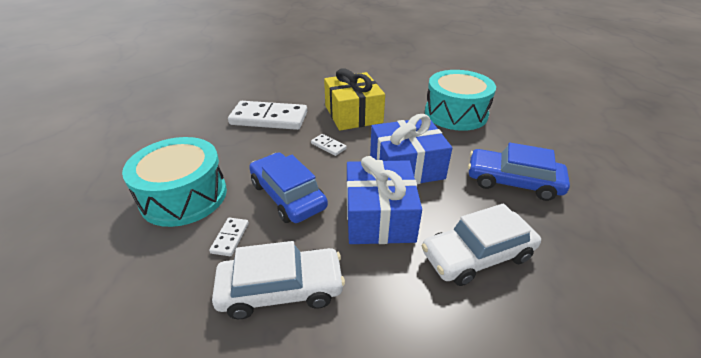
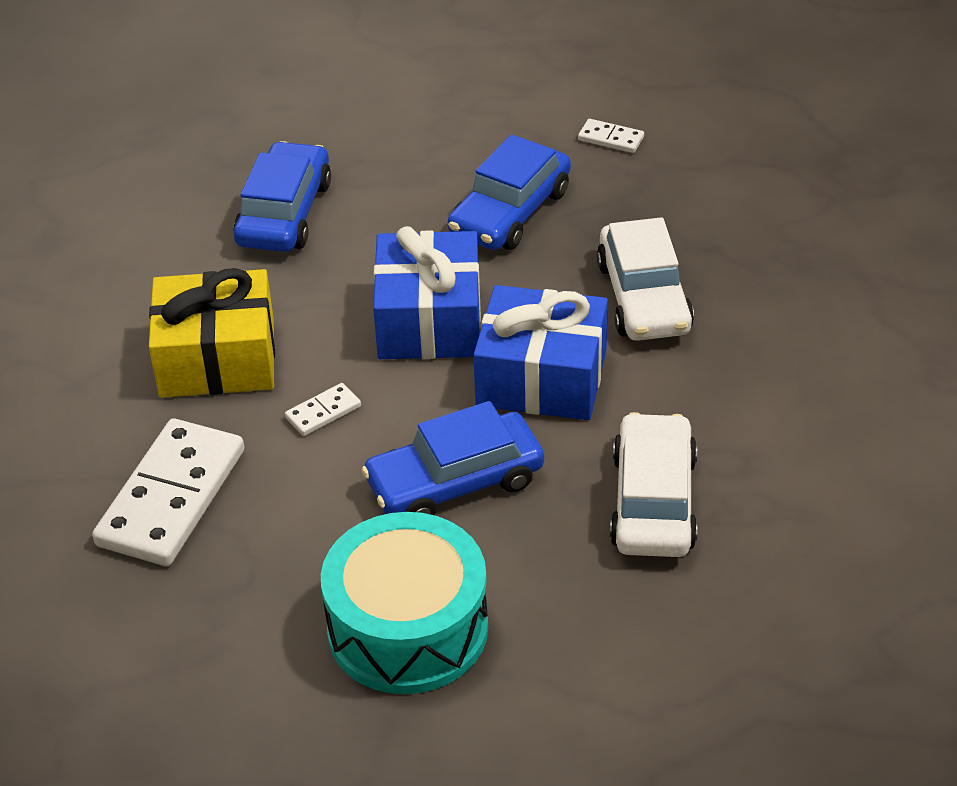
camera: 75 degrees left, 5 degrees up
(230, 238) = (537, 558): white domino -> white domino (611, 138)
(455, 113) = (284, 213): turquoise drum -> blue car

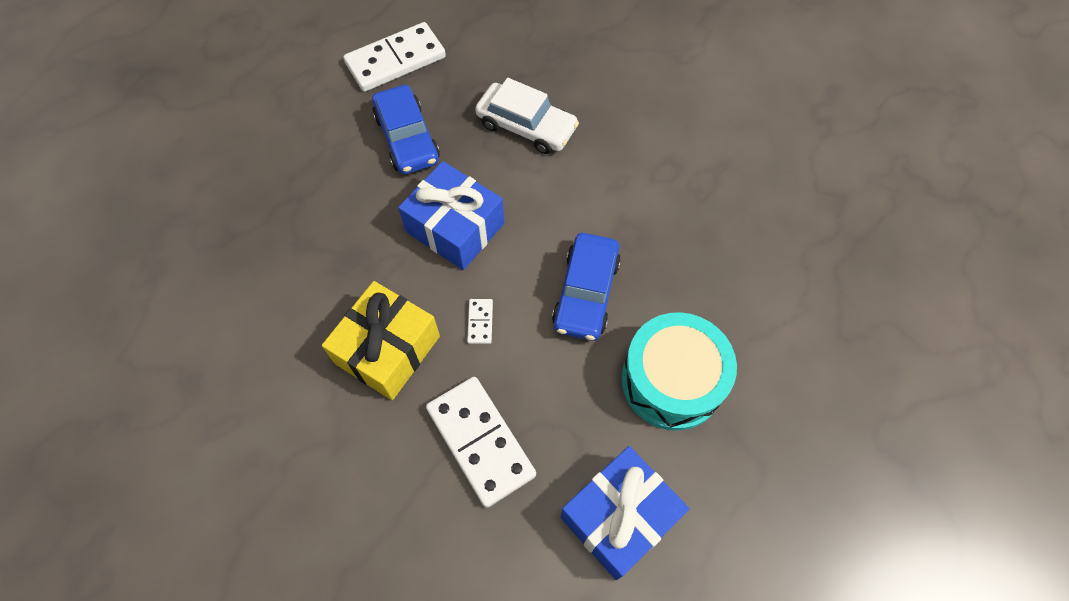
camera: 55 degrees left, 20 degrees up
(284, 213) = (298, 241): blue car -> none
(541, 377) = (544, 206): blue gift -> blue gift (619, 517)
(611, 138) = (395, 60): white domino -> white domino, size x2.33
(653, 501) = (669, 217): white car -> none

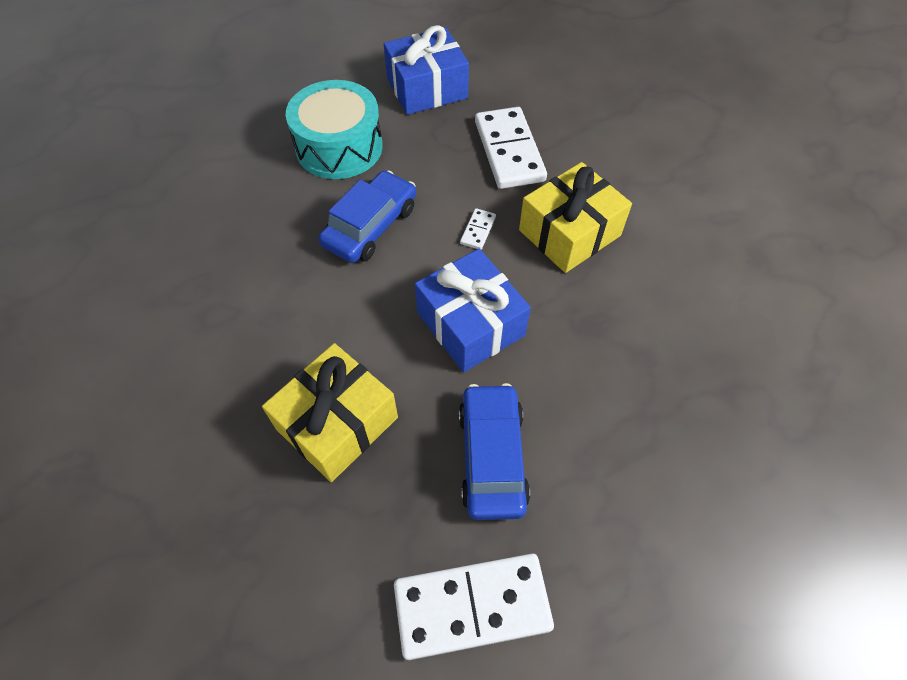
camera: 160 degrees left, 5 degrees down
(526, 126) = (337, 423): white car -> yellow gift

